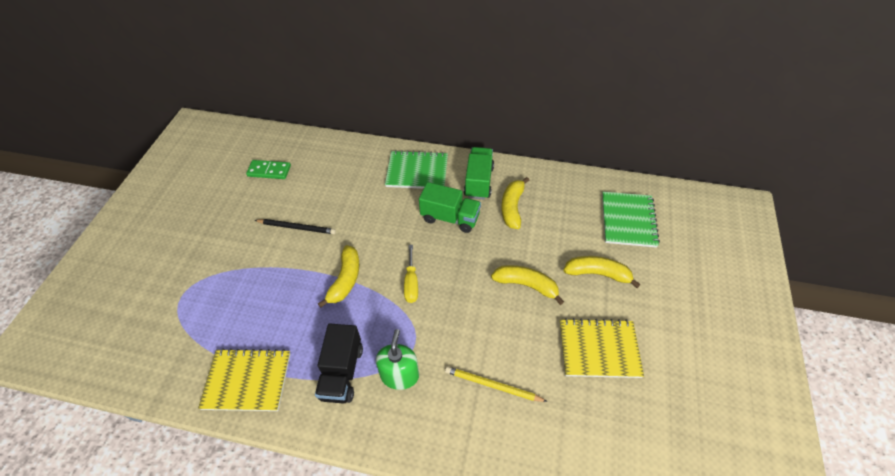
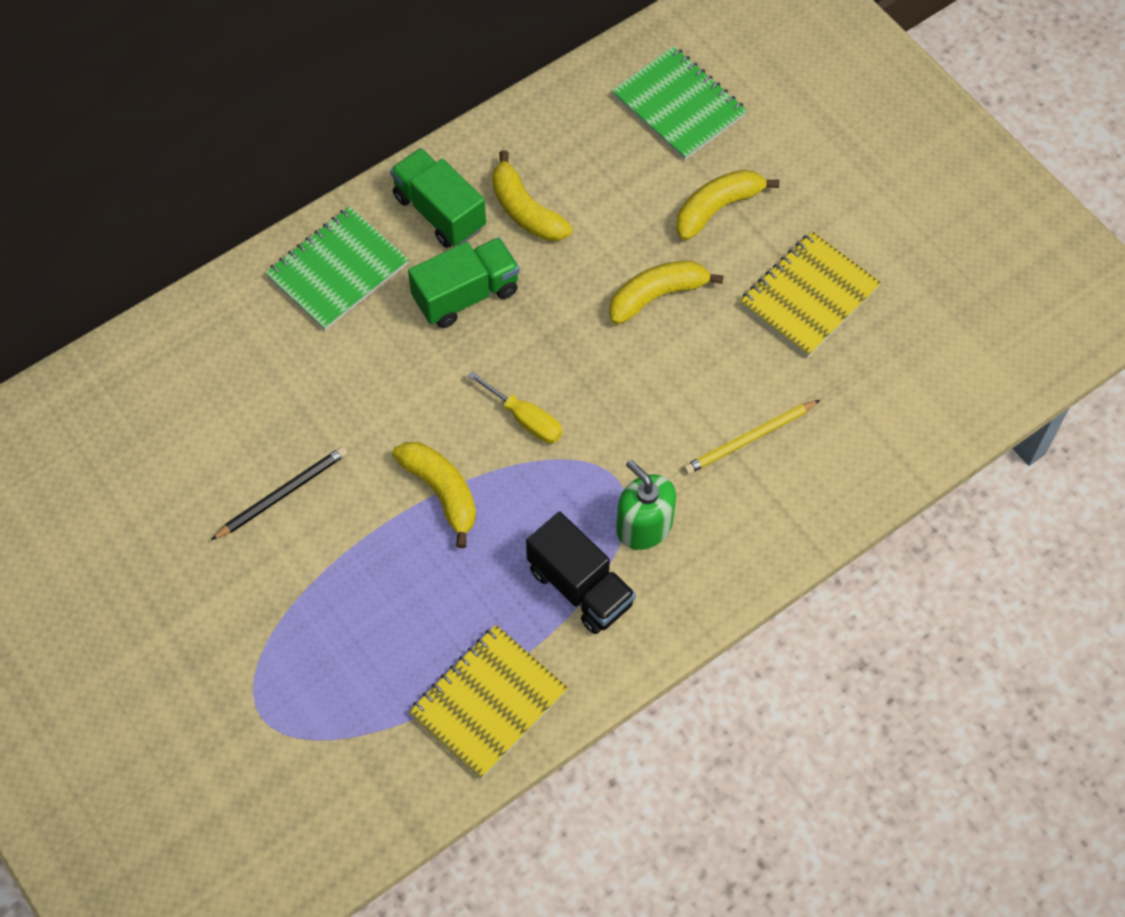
camera: 50 degrees left, 10 degrees up
(269, 171) = (119, 462): green domino -> none

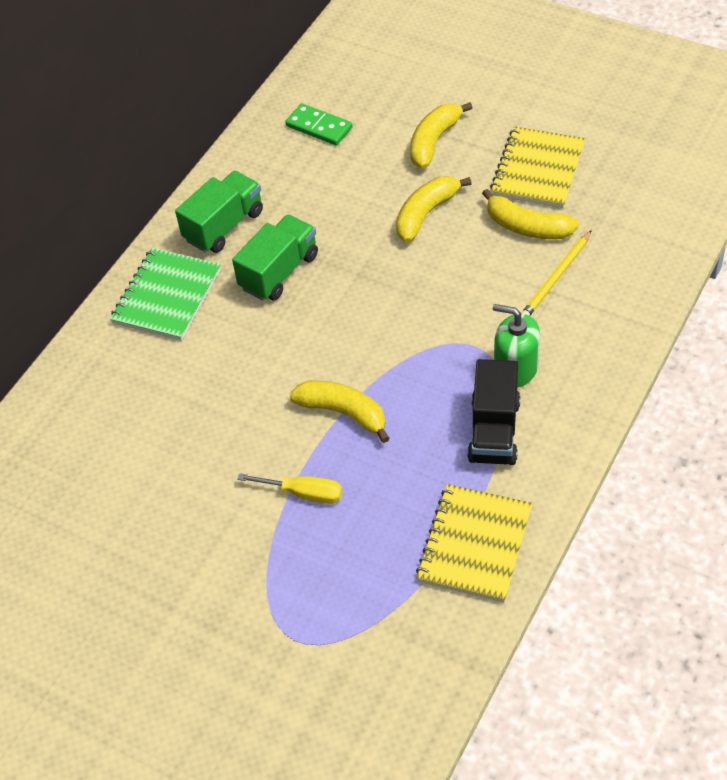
camera: 20 degrees left, 10 degrees down
(282, 494) = (215, 469): black pencil -> none
(439, 212) = (224, 226): green truck -> green truck turned 105 degrees clockwise
(525, 210) = (290, 199): yellow banana -> yellow banana (527, 227)
(525, 419) = (378, 335): yellow screwdriver -> yellow screwdriver (304, 493)
(580, 587) = (494, 431): black truck -> black truck turned 75 degrees clockwise
(604, 133) = (319, 127): none -> green domino
(678, 106) = (363, 89): green notebook -> none

